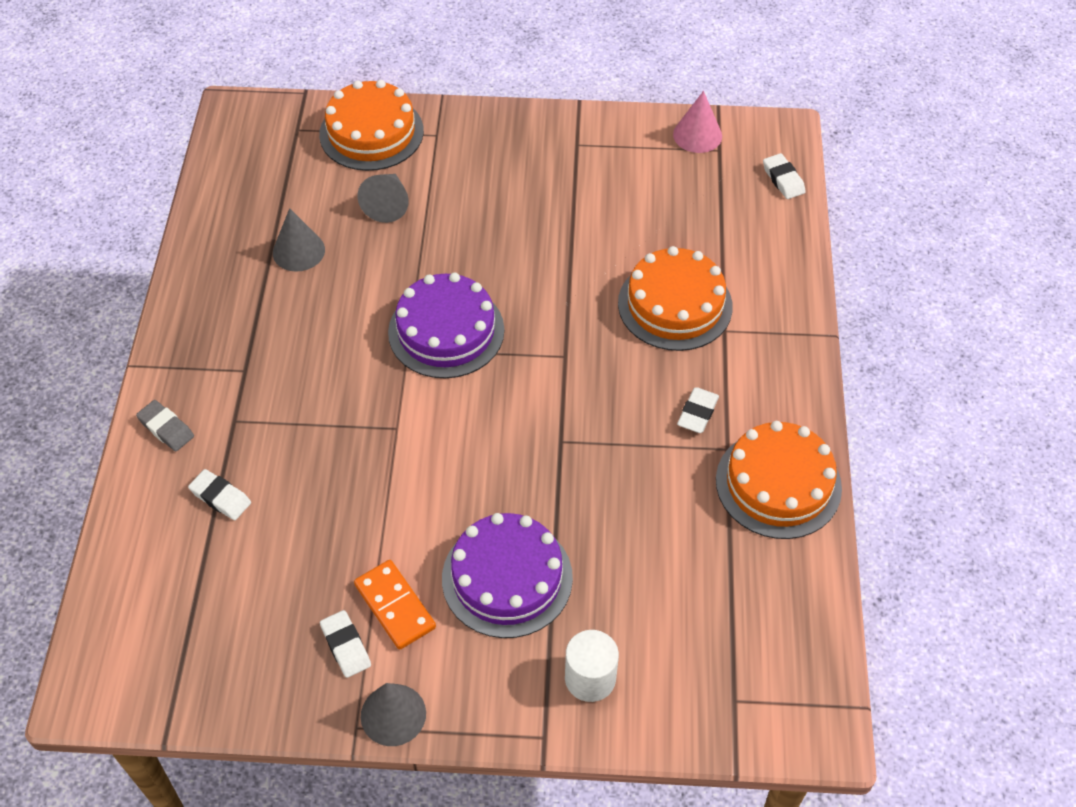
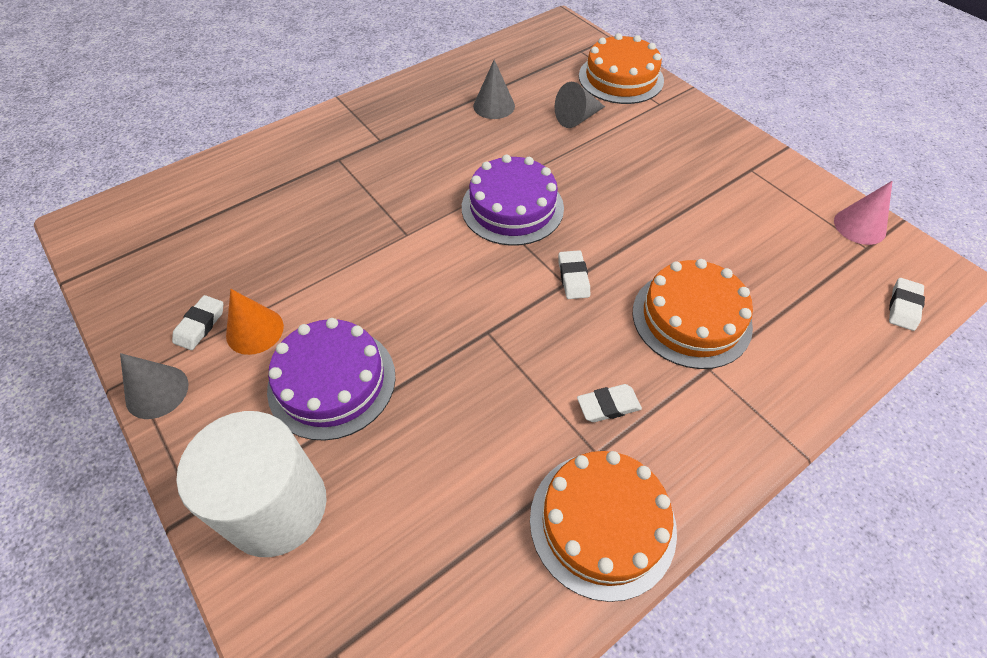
camera: 50 degrees right, 0 degrees up
(166, 428) = (305, 136): grey eraser -> none
(220, 497) = (274, 189): white eraser -> white eraser (573, 277)
(395, 606) = (255, 330): orange domino -> orange cone
(590, 678) = (277, 506): white cylinder -> white cylinder, size x1.85

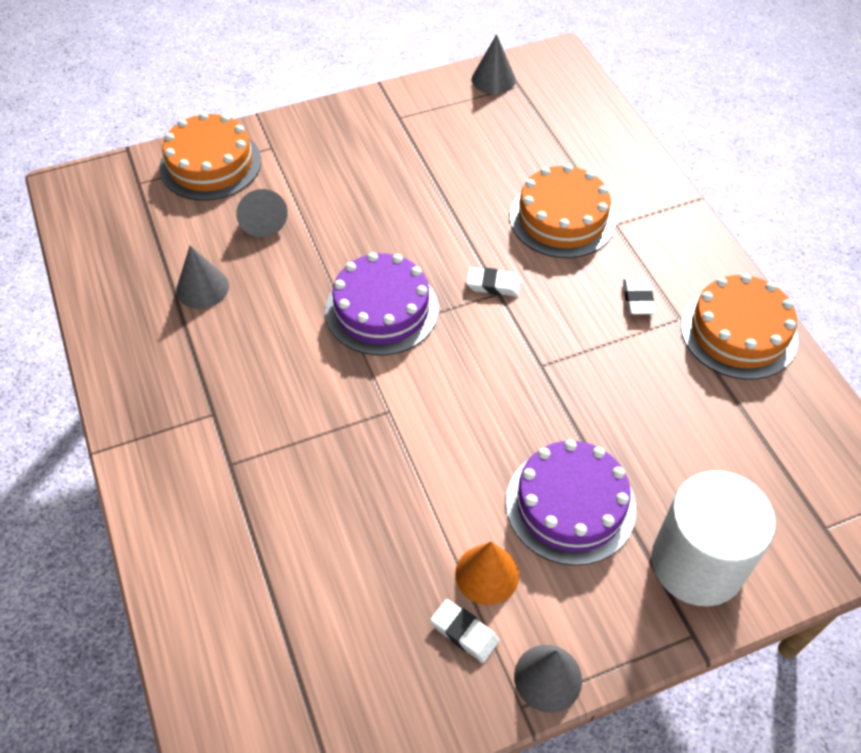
camera: 75 degrees left, 0 degrees up
(859, 226) = (493, 79): pink cone -> grey cone
(903, 307) = (583, 92): white eraser -> none

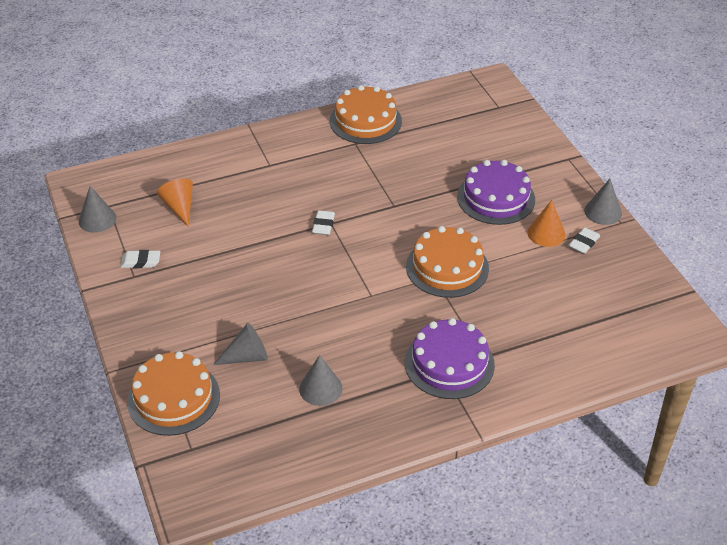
camera: 90 degrees left, 10 degrees down
(382, 309) = (345, 282): purple cake -> purple cake (449, 363)
(520, 144) = (179, 207): none -> orange cone
(562, 218) = (261, 189): orange cake -> orange cake (447, 267)
(638, 299) = (338, 159): white eraser -> white eraser (141, 262)
(697, 563) = (526, 153): white cylinder -> none

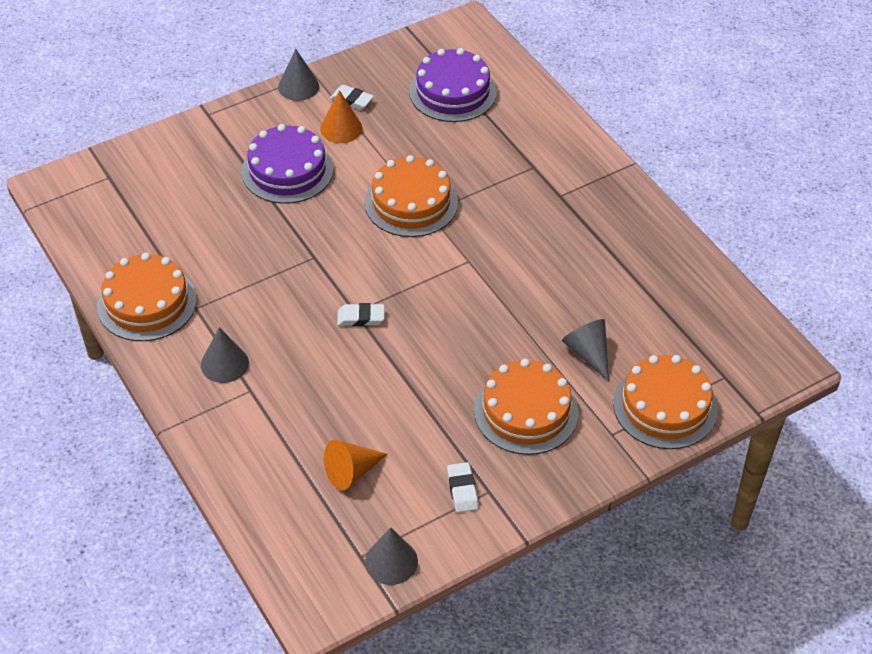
camera: 100 degrees left, 5 degrees up
(199, 307) = (526, 411): none -> orange cake
(320, 388) = (613, 285): grey cone -> grey cone (224, 363)
(449, 363) = (550, 191): purple cake -> purple cake (453, 92)

